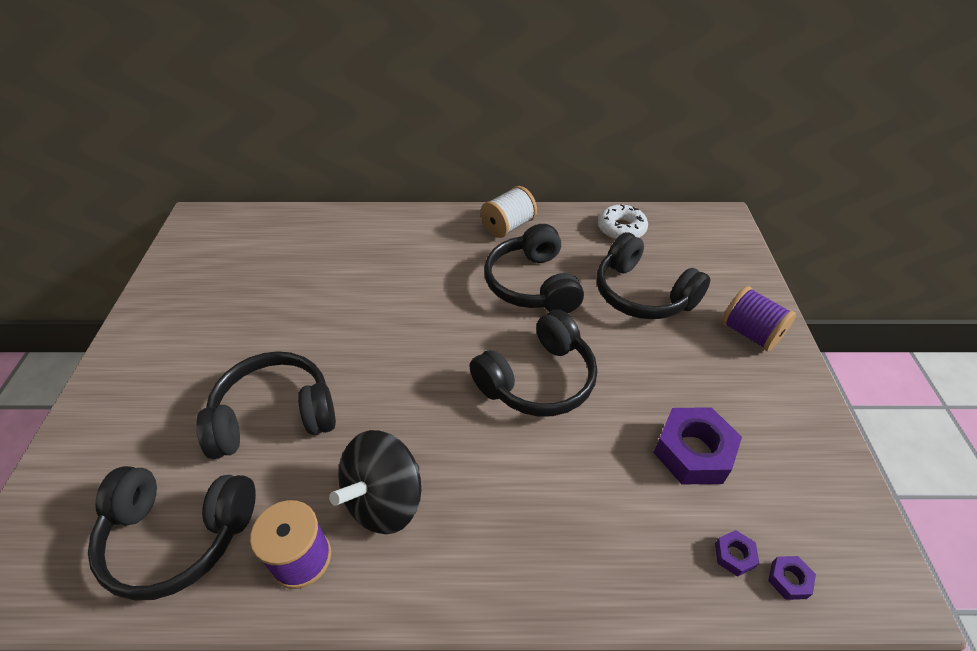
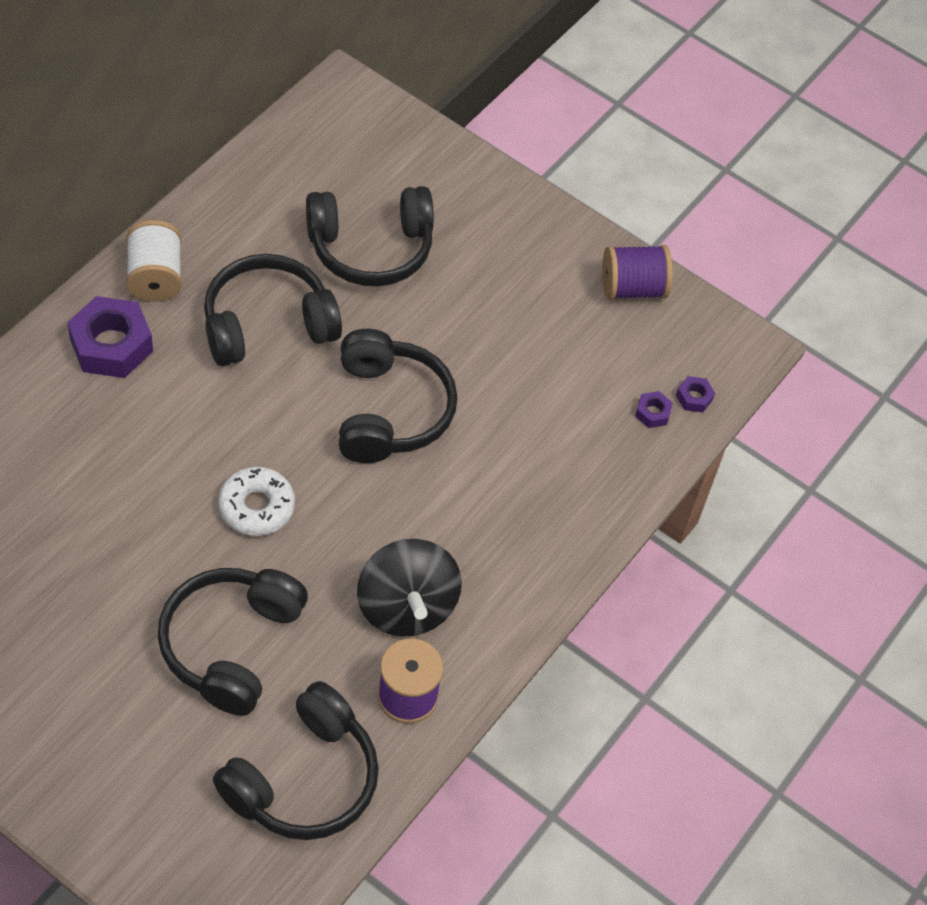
camera: 60 degrees left, 10 degrees up
(532, 284) = (267, 324): black headphones -> black headphones turned 135 degrees clockwise
(621, 229) = (266, 184): white donut -> white donut (256, 507)
(693, 452) = (559, 363): purple nut -> purple nut (111, 345)
(750, 333) = (494, 214): purple spool -> purple spool (632, 288)

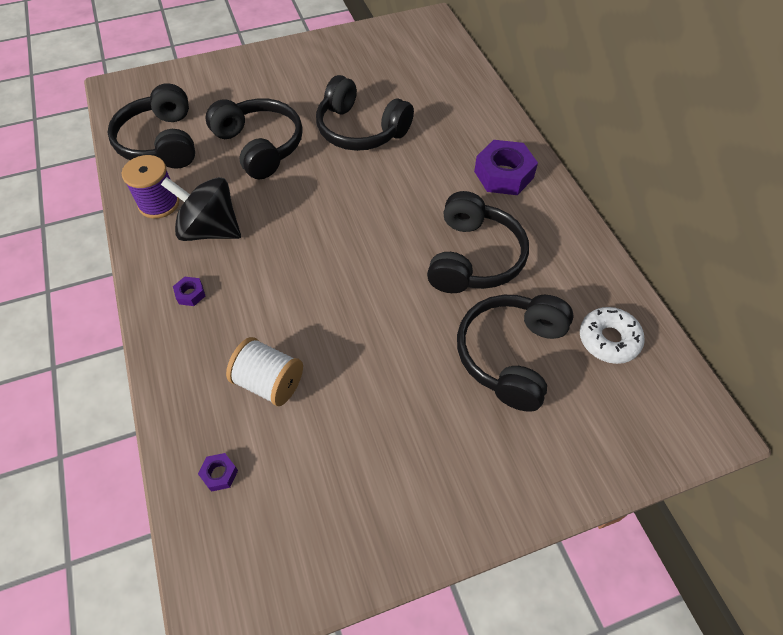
camera: 130 degrees right, 0 degrees up
(155, 277) = (549, 216): white spool -> white spool (269, 382)
(256, 507) = (336, 192): white donut -> white donut (608, 339)
(389, 411) = (354, 292): black headphones -> black headphones (360, 130)
(632, 288) = (350, 548): purple spool -> none
(694, 397) = (206, 521): purple nut -> purple nut (190, 294)

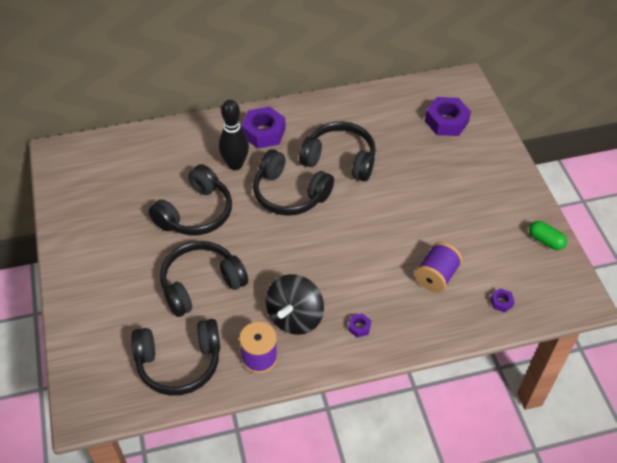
camera: 85 degrees left, 5 degrees down
(269, 382) = (436, 276): white spool -> purple spool
(345, 556) = (545, 240): none -> green capsule
(441, 154) = (235, 165): none -> black bowling pin
(510, 355) = (418, 152): black headphones -> black headphones (289, 194)
(592, 397) = (446, 121): none -> purple nut
(608, 339) = (408, 107): white donut -> none

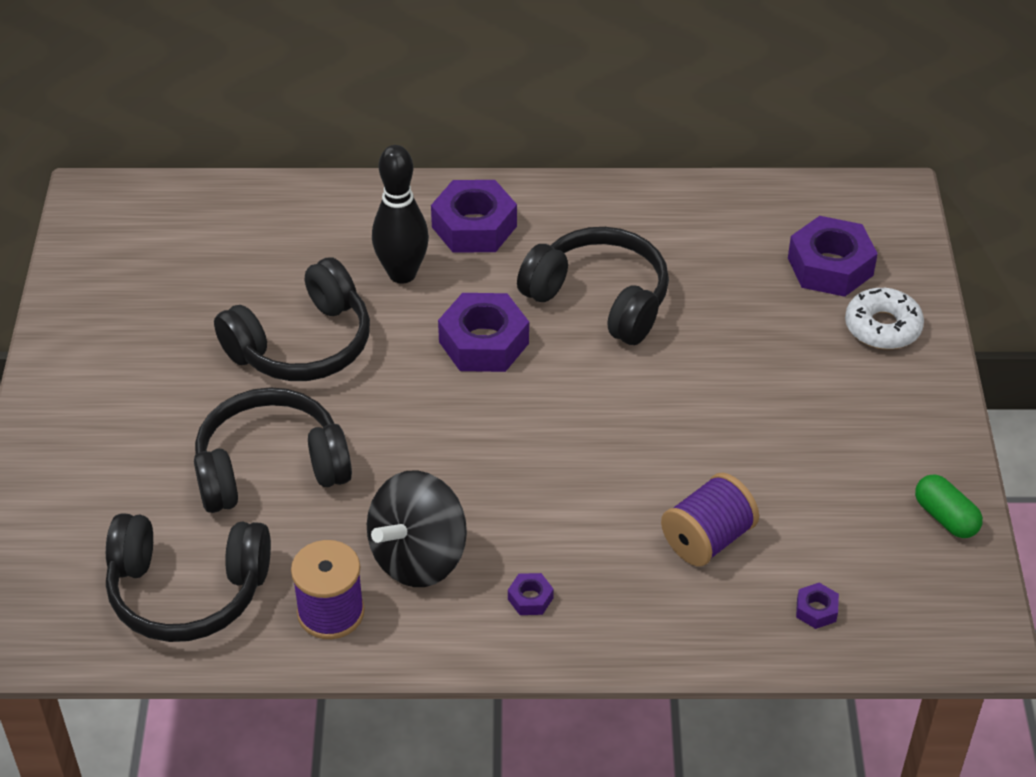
camera: 15 degrees right, 5 degrees down
(289, 194) = (484, 342): black headphones -> purple nut
(482, 148) = (882, 327): none -> white donut

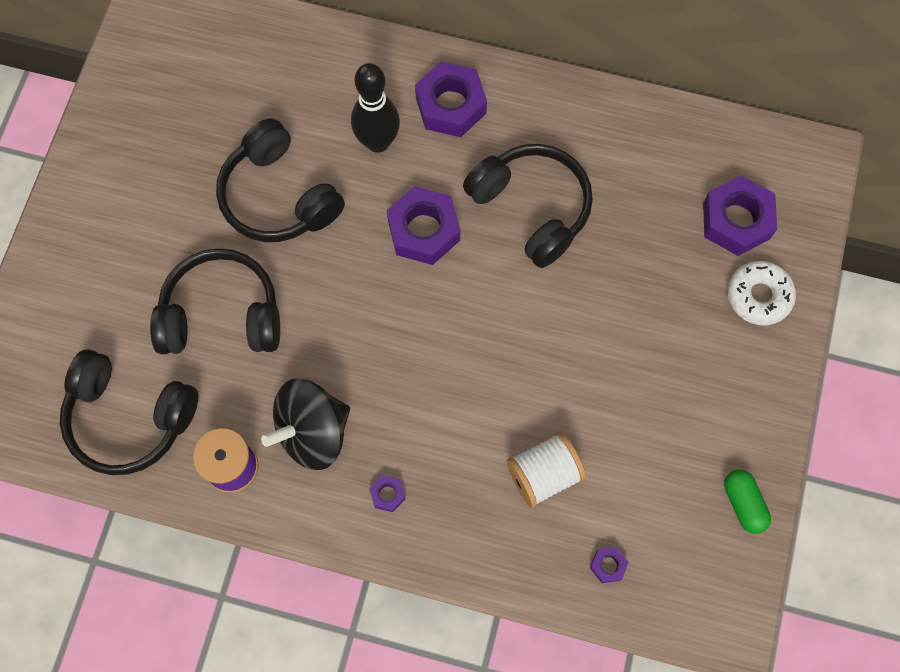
camera: 15 degrees right, 25 degrees up
(302, 344) = (278, 197): black headphones -> black headphones turned 75 degrees clockwise
(707, 539) = (543, 474): purple spool -> white spool

